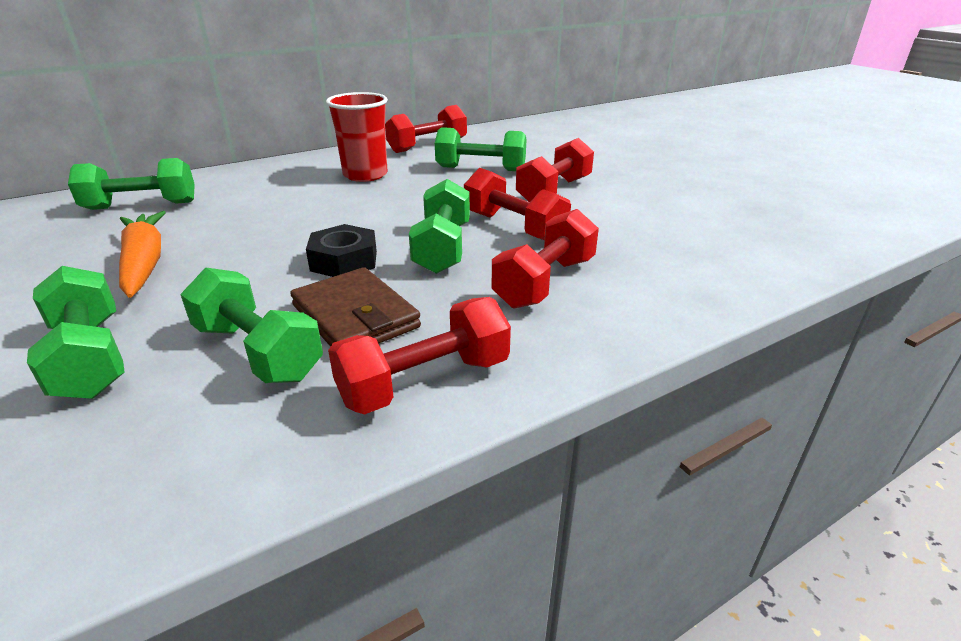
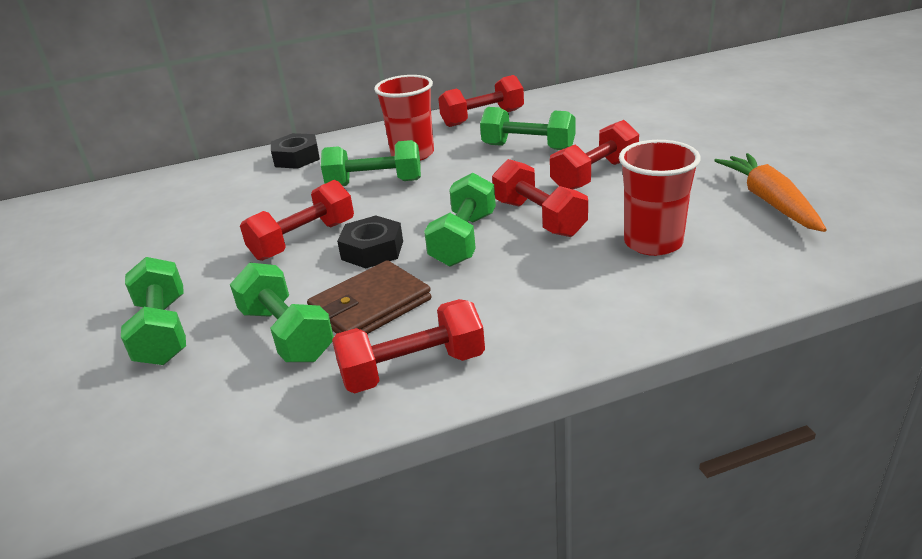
camera: 15 degrees right, 0 degrees up
(141, 206) = (211, 187): green dumbbell -> green dumbbell (374, 183)
(144, 263) = (209, 247): orange carrot -> orange carrot (769, 201)
(239, 178) = (297, 158): none -> black nut
(355, 316) = (370, 306): brown wallet -> brown wallet turned 75 degrees clockwise
(545, 282) = (548, 280): red dumbbell -> red dumbbell (303, 240)
(635, 246) = (653, 243): none -> red cup

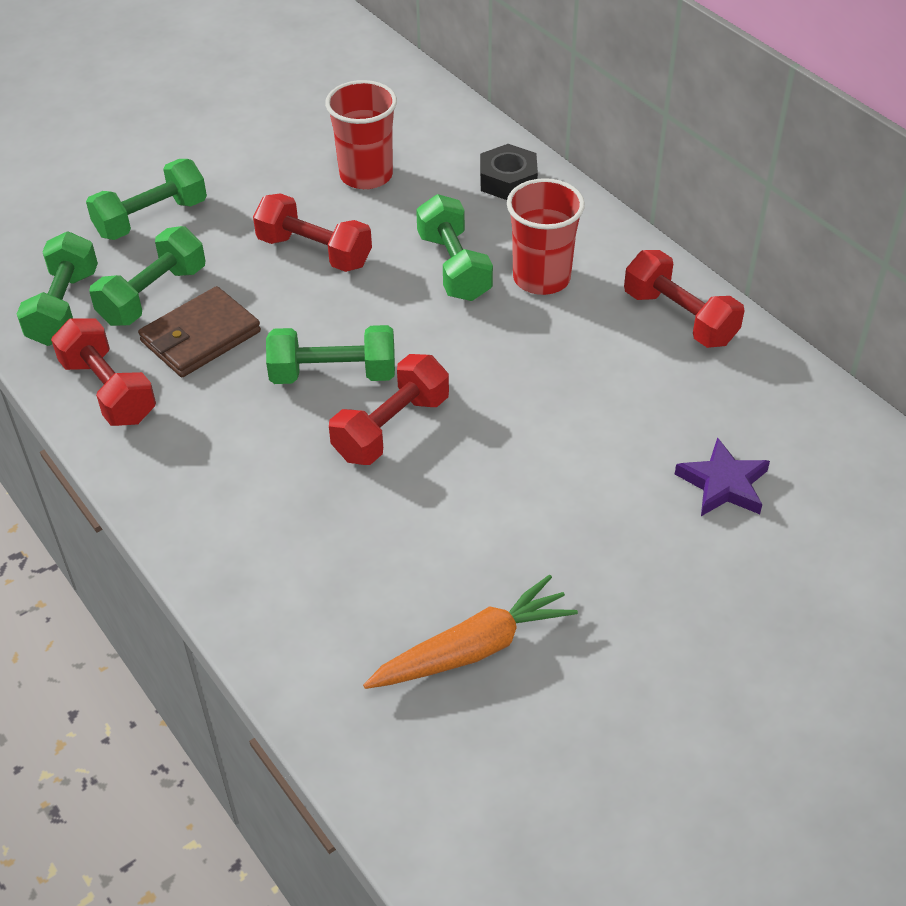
camera: 70 degrees right, 15 degrees up
(370, 306) = (200, 337): brown wallet -> brown wallet turned 75 degrees counterclockwise
(372, 250) = (301, 309): black nut -> none
(528, 147) = (590, 384): green dumbbell -> green dumbbell (64, 308)
(594, 175) = (516, 464): red dumbbell -> none
(632, 119) = (723, 484): none -> purple star
(653, 243) = (348, 537): red cup -> red cup (366, 175)

